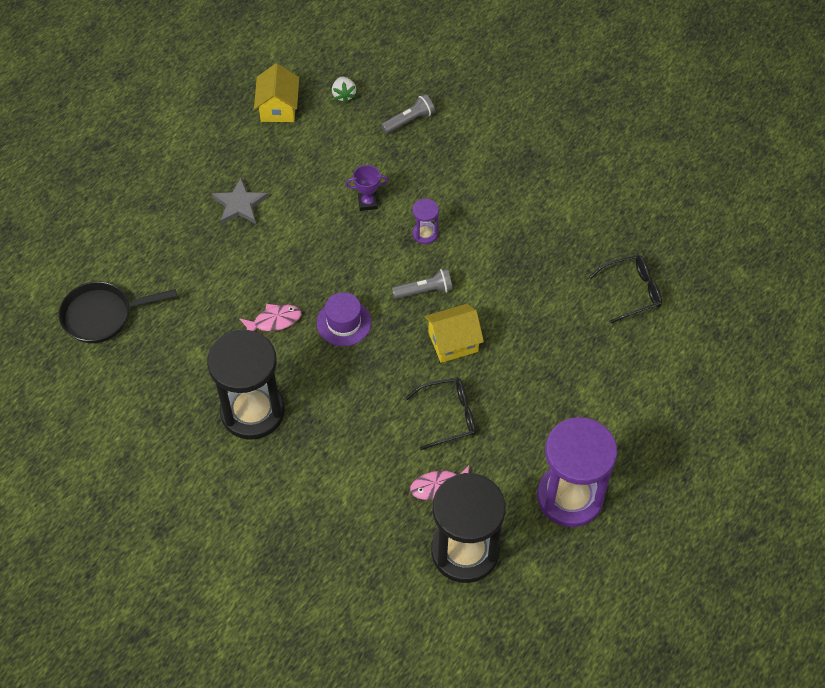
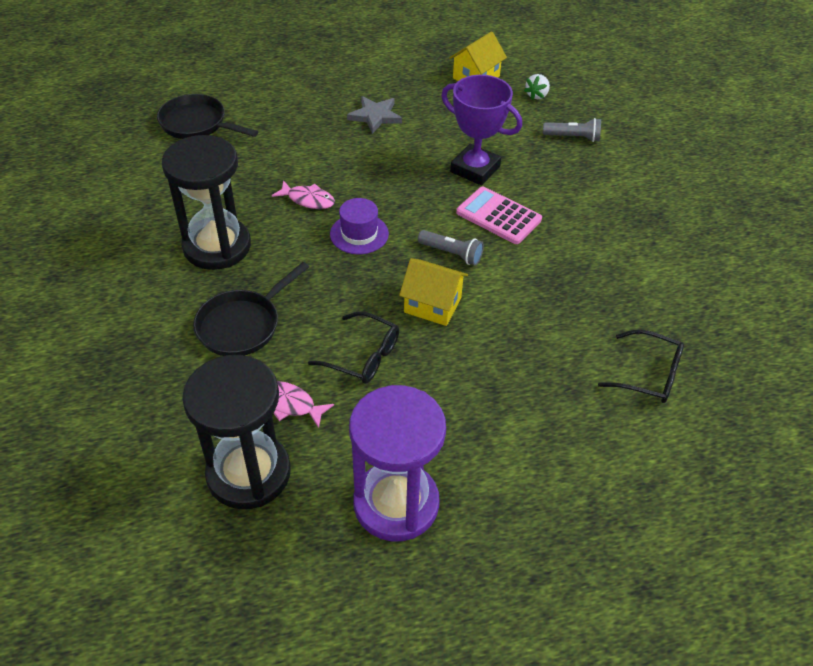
camera: 40 degrees right, 10 degrees down
(344, 457) = (242, 325): none -> black pan
(367, 203) = (475, 169): purple trophy -> purple trophy, size x1.97
(425, 234) = (498, 216): purple hourglass -> pink calculator

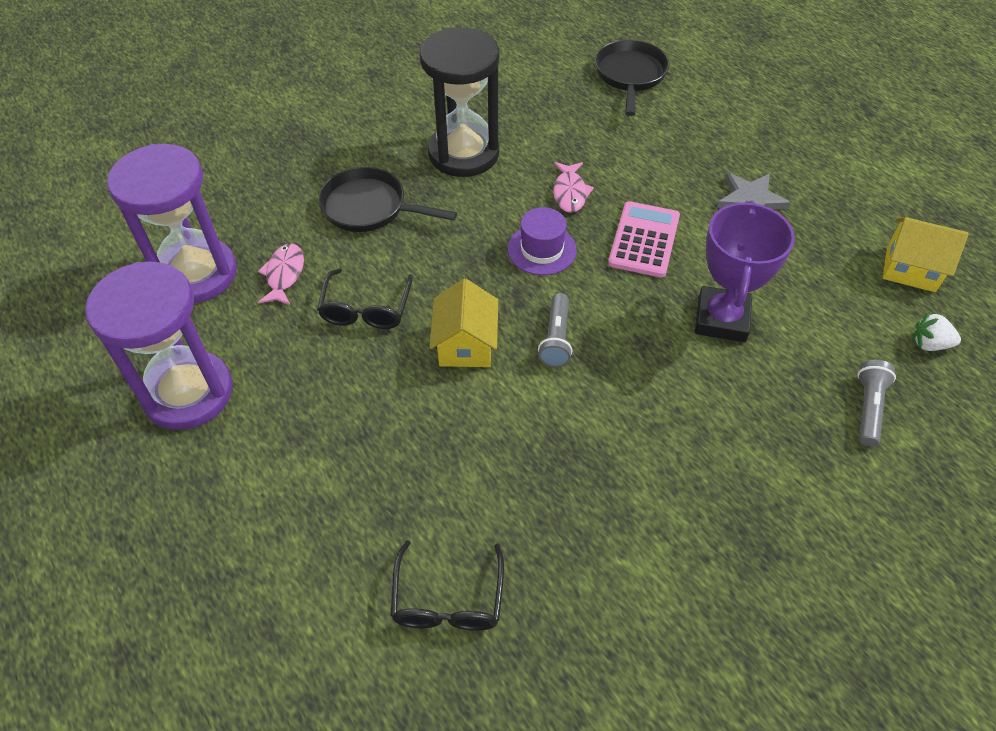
camera: 70 degrees right, 5 degrees up
(248, 473) = (197, 274): black hourglass -> purple hourglass
(498, 216) = (649, 366): pink calculator -> pink calculator (644, 240)
(573, 137) = (868, 408): grey flashlight -> grey flashlight turned 150 degrees counterclockwise

